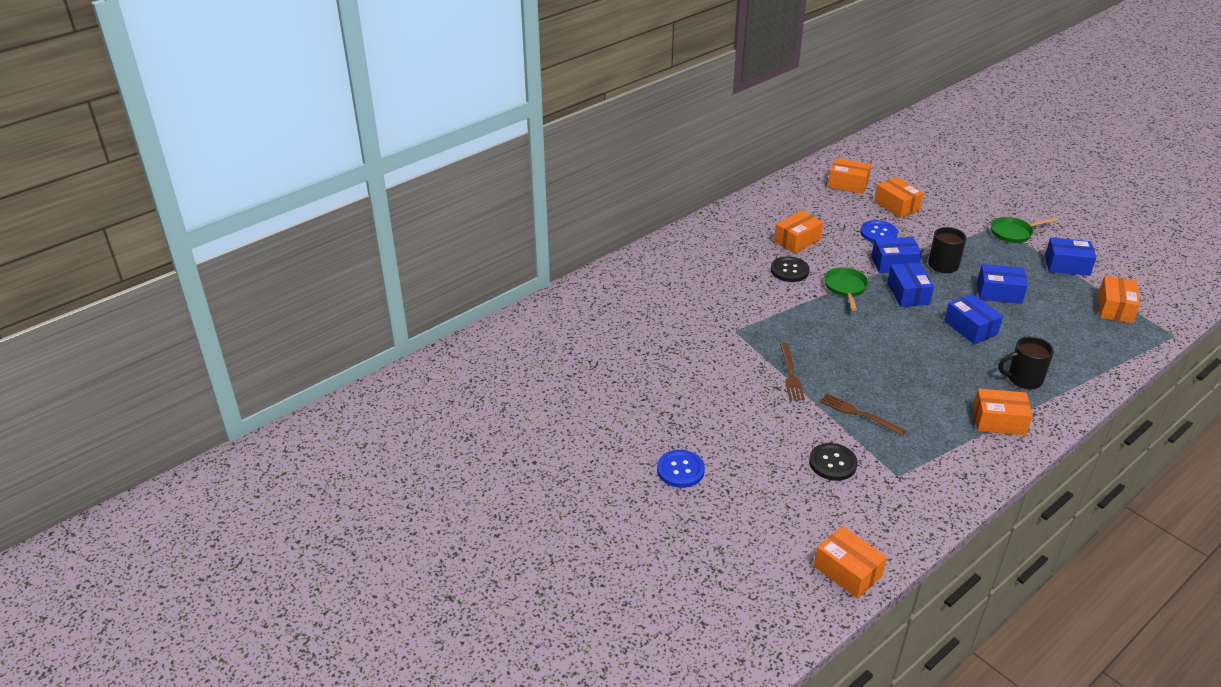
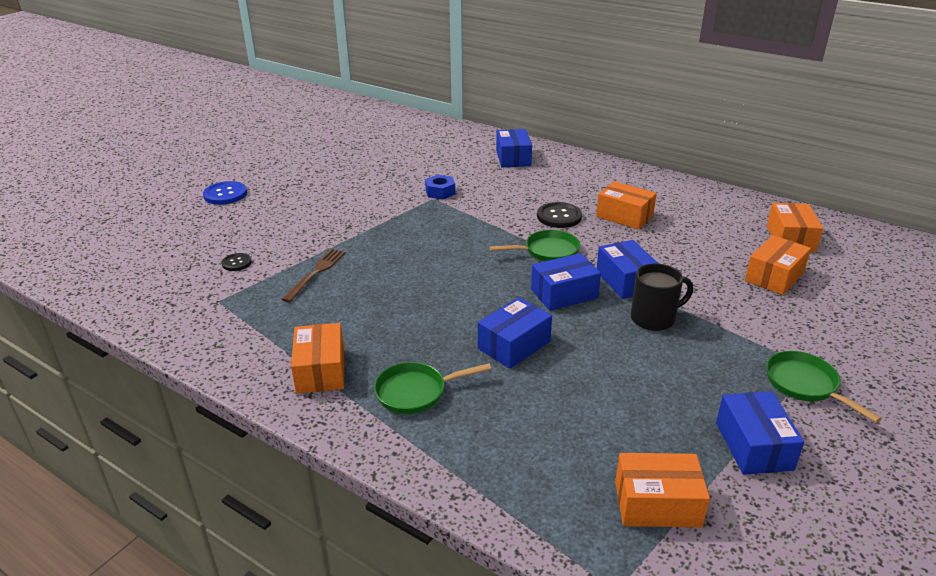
camera: 75 degrees right, 5 degrees down
(723, 324) = (440, 192): none -> blue nut
(790, 374) = (372, 231): brown fork -> none
(832, 463) = (236, 263): black button -> black button, size x0.59
(847, 571) = (87, 280): orange box -> none
(878, 233) = (689, 266): blue button -> none
(999, 293) = (617, 370): blue box -> blue box (513, 158)
(1023, 379) = (415, 392): black mug -> green pan

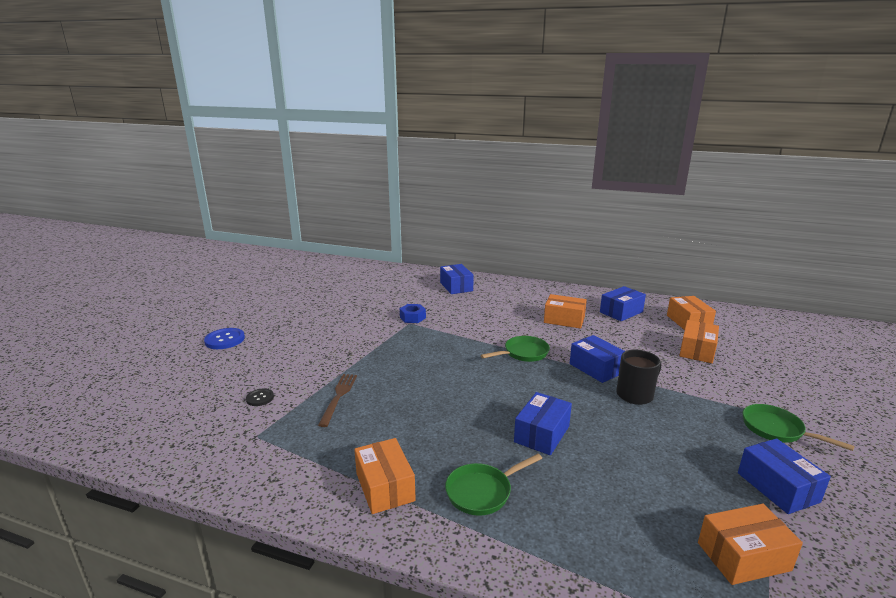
camera: 15 degrees left, 10 degrees down
(559, 216) = (516, 326): black button -> none
(564, 294) = (556, 385): blue box -> blue box (621, 312)

